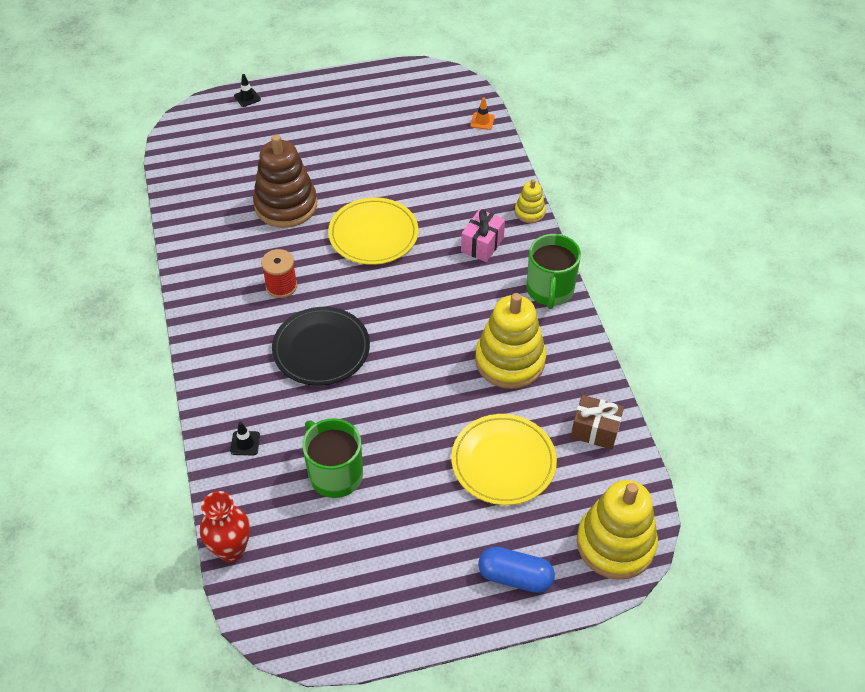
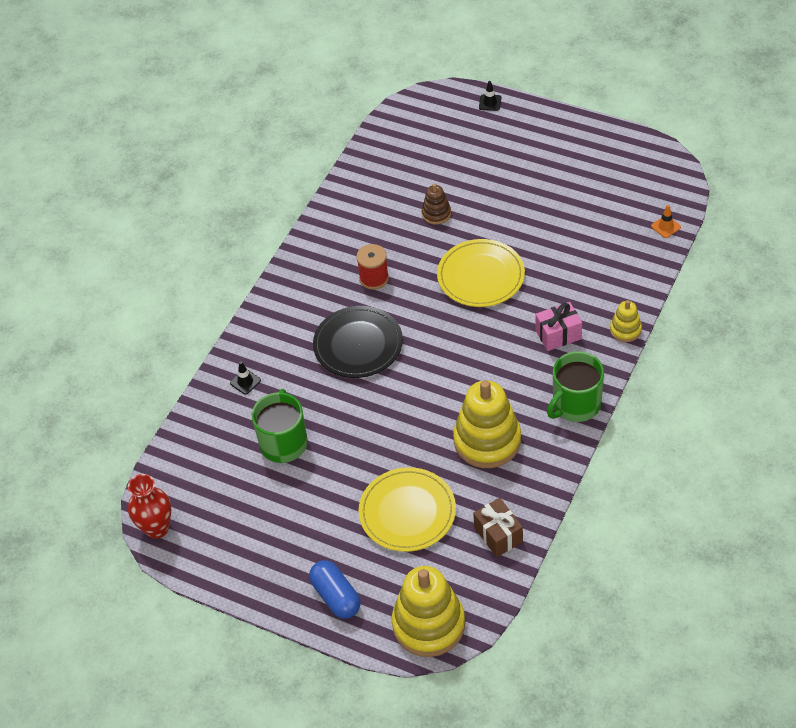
camera: 45 degrees right, 0 degrees up
(231, 550) = (173, 449): red vase -> red vase (157, 528)
(286, 205) = (436, 213): brown stacking toy -> brown stacking toy, size x0.49

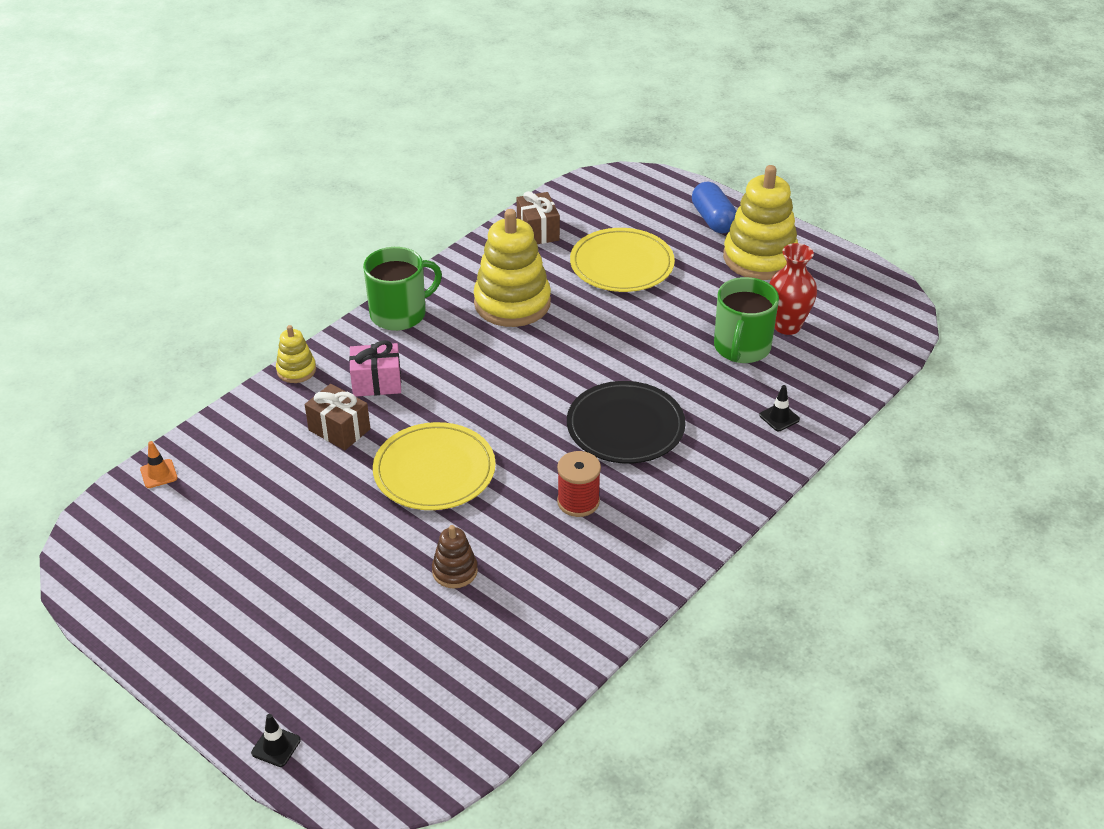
camera: 170 degrees left, 10 degrees down
(157, 528) = (896, 302): red vase -> red vase (787, 326)
(428, 624) = (631, 187): yellow stacking toy -> yellow stacking toy (760, 258)
(563, 289) = (339, 430): none -> brown gift

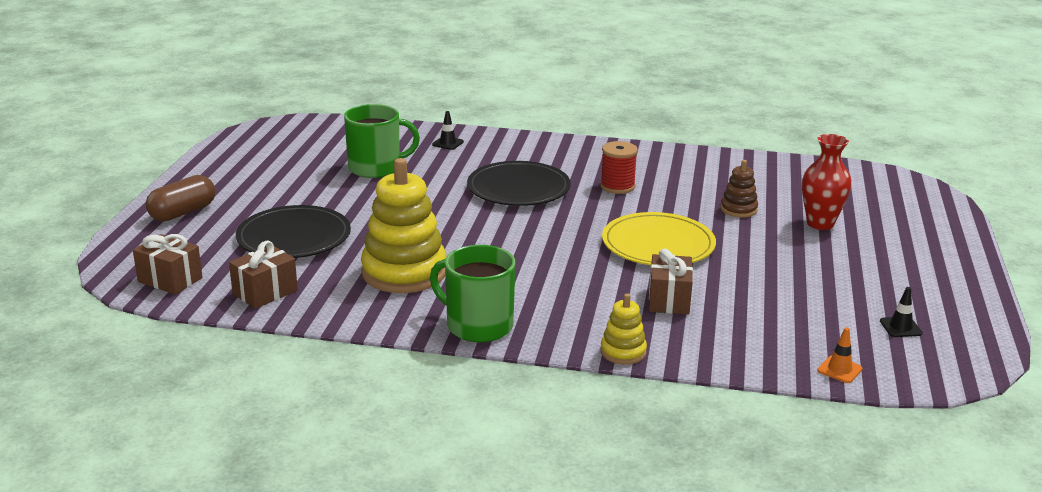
camera: 120 degrees left, 15 degrees down
(276, 746) = (951, 223): black traffic cone -> black traffic cone (900, 327)
(377, 383) = (590, 303): pink gift -> none
(594, 195) = (170, 280): none -> brown gift
(622, 264) = (294, 237): yellow plate -> black plate
(713, 220) = (183, 212): blue capsule -> brown capsule
(760, 258) = (236, 183): yellow stacking toy -> none
(787, 326) = (331, 158): red vase -> red vase (820, 224)

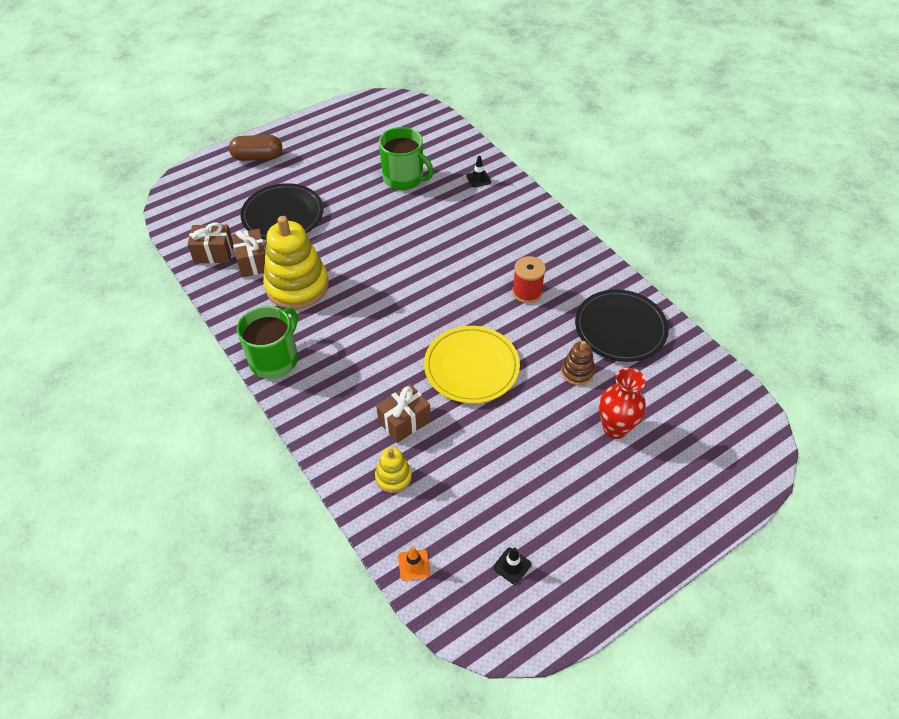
camera: 45 degrees right, 25 degrees up
(170, 280) = (187, 211): brown gift -> brown gift (253, 262)
(478, 325) = (275, 359): green mug -> green mug turned 45 degrees clockwise
(518, 188) = (461, 252): black plate -> black plate (620, 328)
(623, 352) = (316, 443): yellow stacking toy -> yellow stacking toy (393, 477)

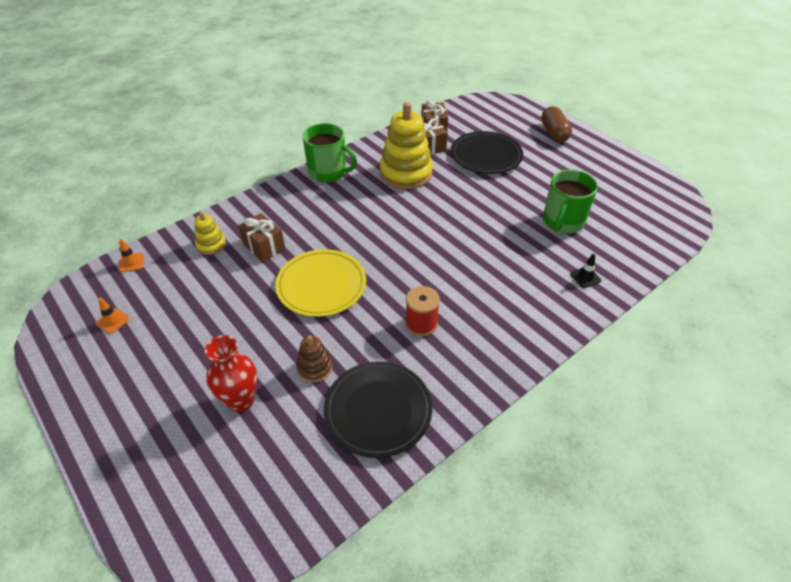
camera: 85 degrees right, 5 degrees down
(512, 566) = (113, 321): black traffic cone -> orange traffic cone

